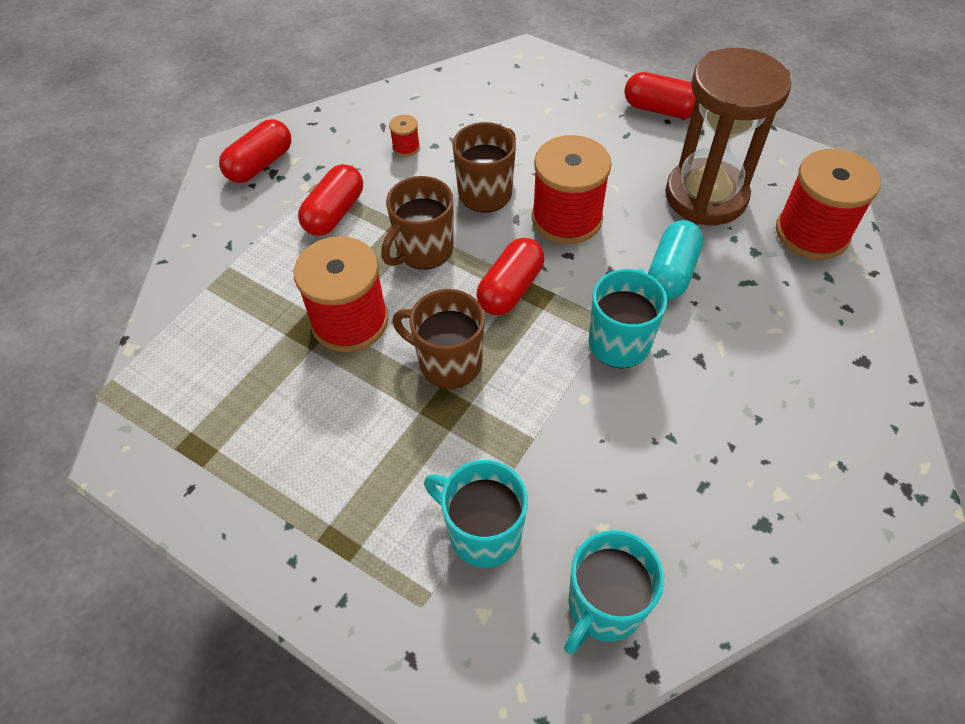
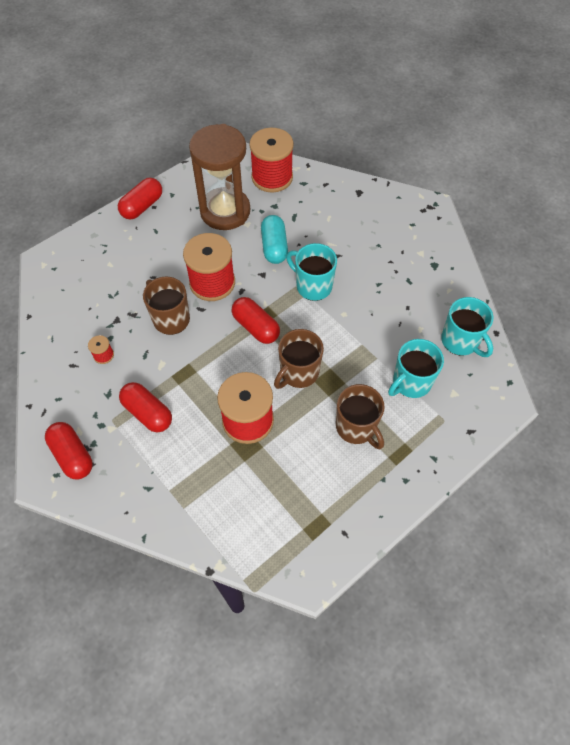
camera: 75 degrees left, 5 degrees up
(423, 250) = (205, 366): brown mug -> brown mug (356, 427)
(671, 272) = (274, 247): turquoise capsule -> turquoise capsule turned 45 degrees clockwise

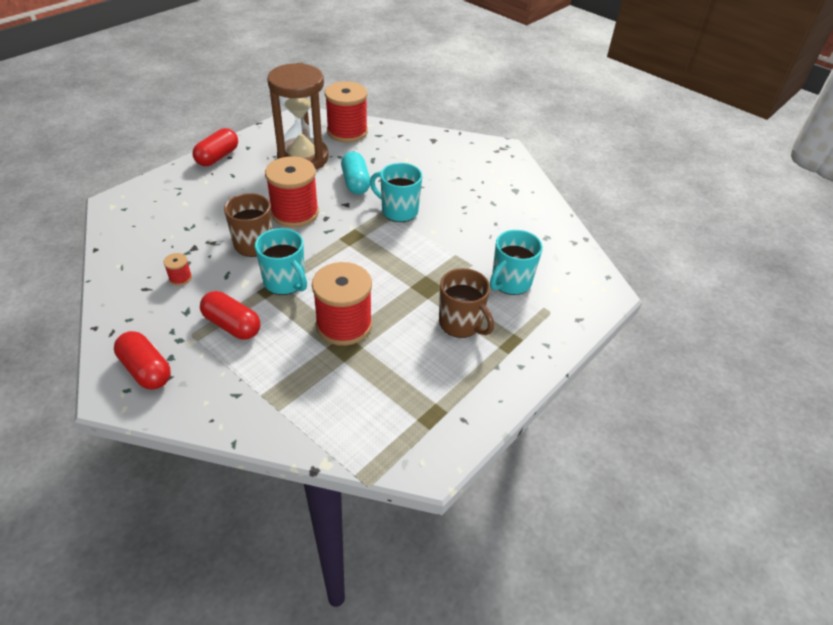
camera: 10 degrees left, 15 degrees down
(256, 327) = (344, 246): red capsule -> none
(298, 373) = (393, 281): brown mug -> none
(460, 341) = (553, 247): turquoise mug -> turquoise mug (285, 282)

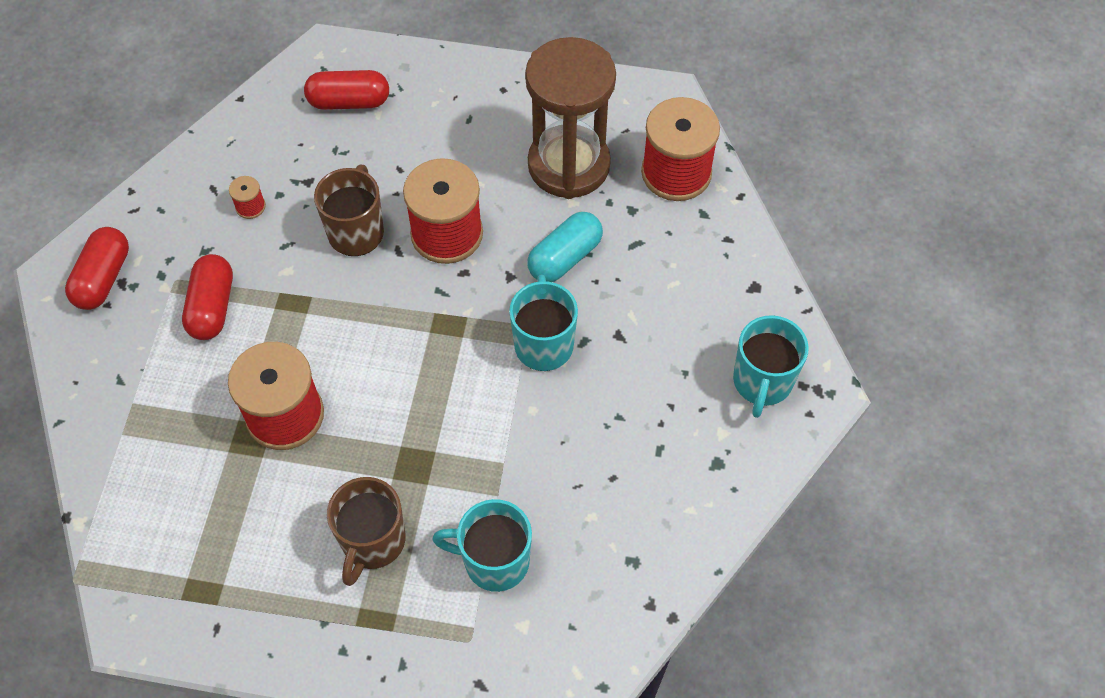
camera: 60 degrees right, 15 degrees up
(217, 157) = (491, 78): red capsule -> red capsule (349, 102)
(285, 282) = (314, 310): turquoise mug -> turquoise mug (762, 382)

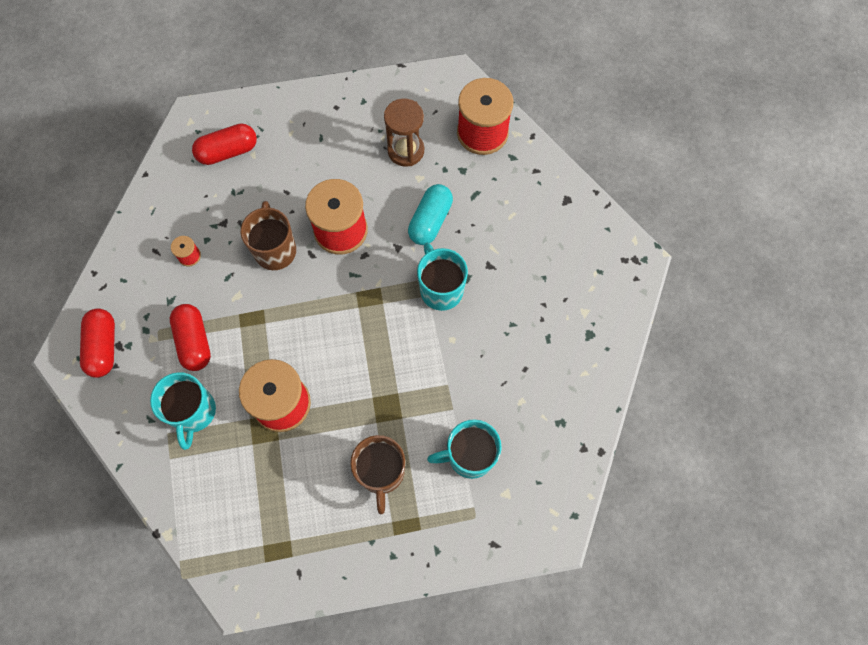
camera: 20 degrees left, 10 degrees up
(569, 165) = (406, 150): brown hourglass -> brown hourglass, size x0.60
(762, 382) = (597, 267): turquoise mug -> turquoise mug (193, 412)

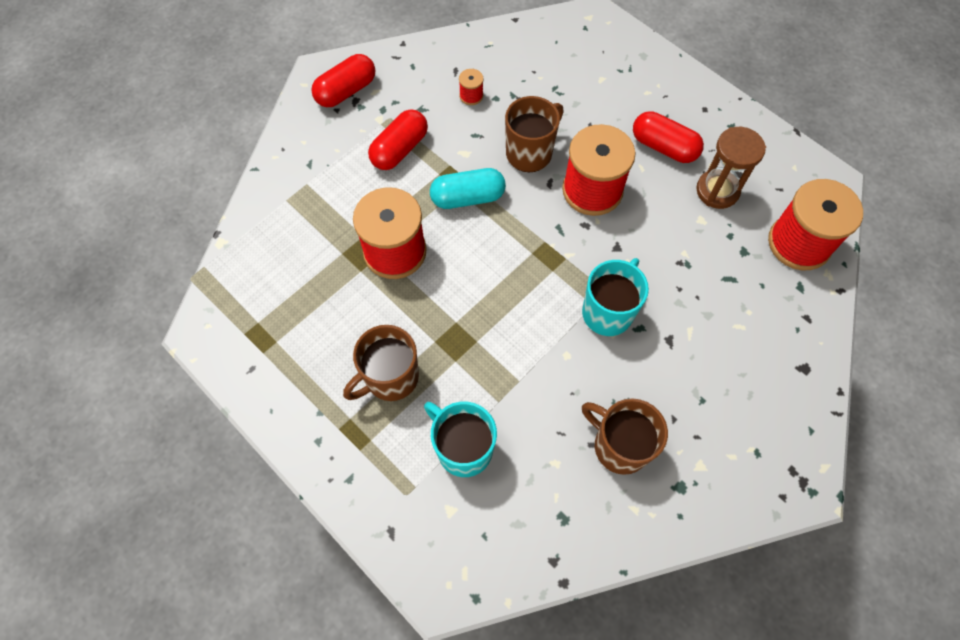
camera: 55 degrees right, 5 degrees down
(193, 412) = (338, 190): turquoise mug -> none
(228, 151) = (587, 60): red capsule -> red capsule (663, 147)
(430, 221) = (667, 257): turquoise capsule -> turquoise capsule (468, 197)
(538, 352) = (619, 446): none -> brown mug

